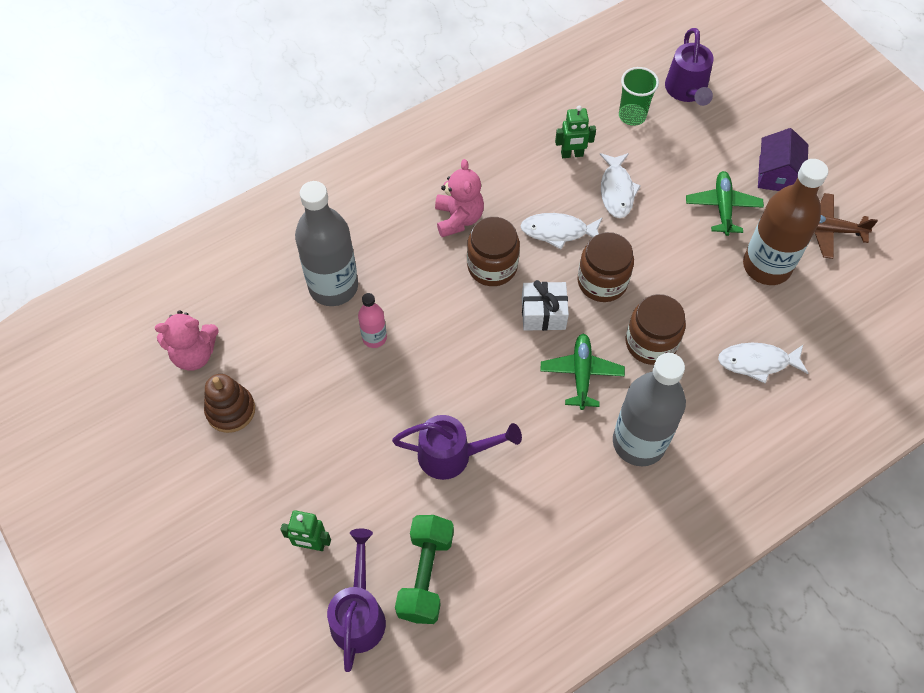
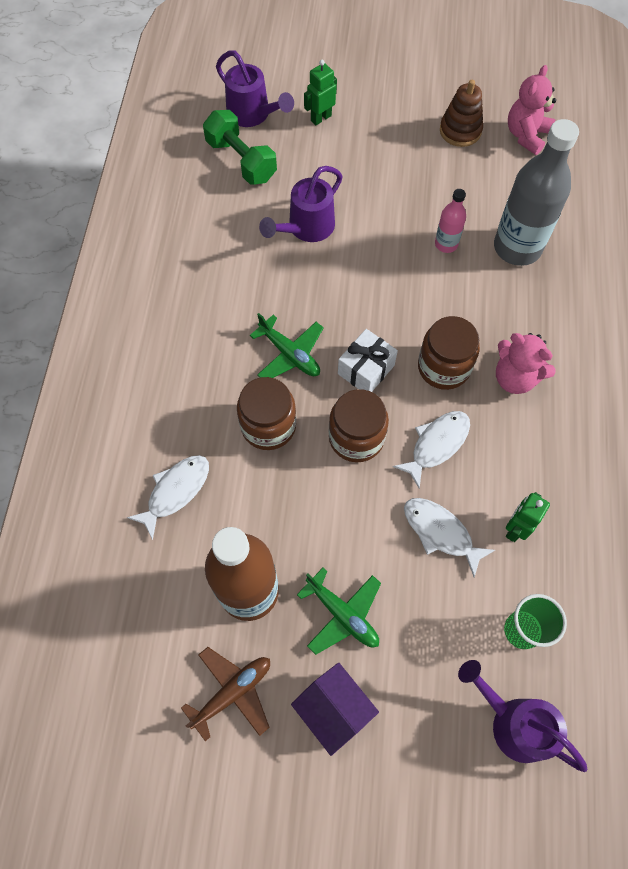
camera: 130 degrees right, 5 degrees up
(639, 442) = (201, 347): grey bottle -> none

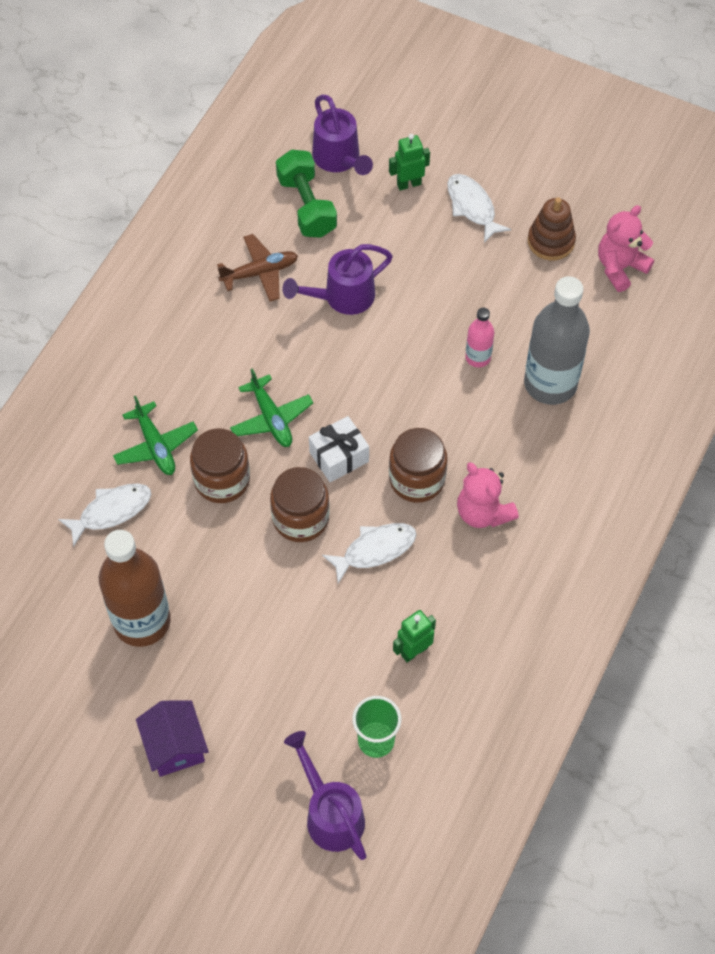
camera: 20 degrees right, 5 degrees down
(232, 692) = (92, 701): brown plane -> brown plane (260, 273)
(342, 614) = (217, 670): green plane -> green plane (155, 446)
(440, 532) = (341, 630): white fish -> white fish (472, 207)

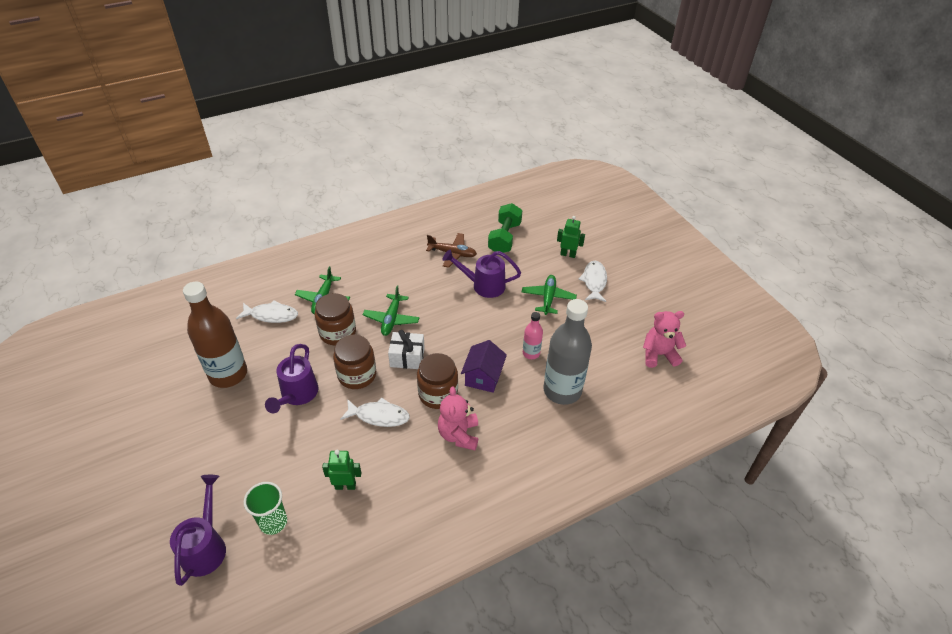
camera: 35 degrees right, 15 degrees down
(175, 746) = (173, 447): purple house -> purple house (483, 377)
(339, 159) = (540, 227): purple watering can -> purple watering can (297, 395)
(437, 266) = (548, 298): none -> green plane
(551, 241) = (626, 320): brown stacking toy -> none

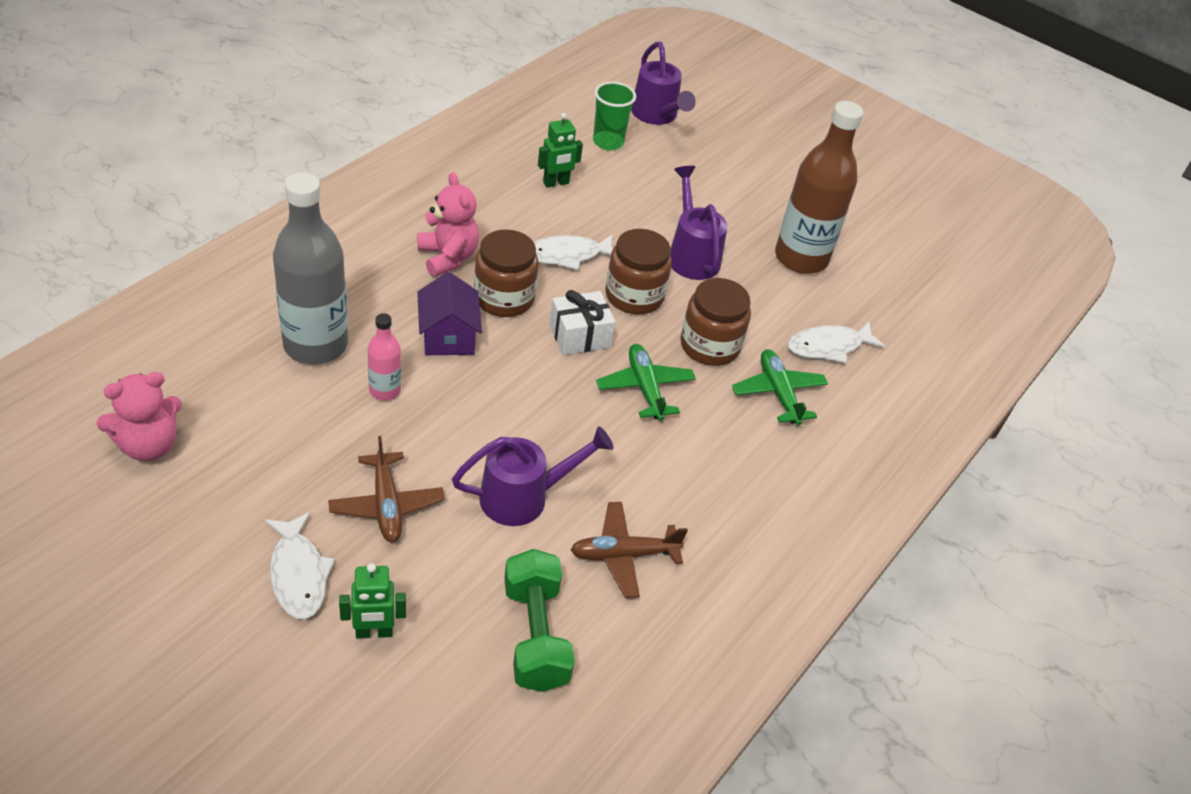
camera: 150 degrees right, 0 degrees up
(548, 298) = (386, 505): green plane -> brown plane

